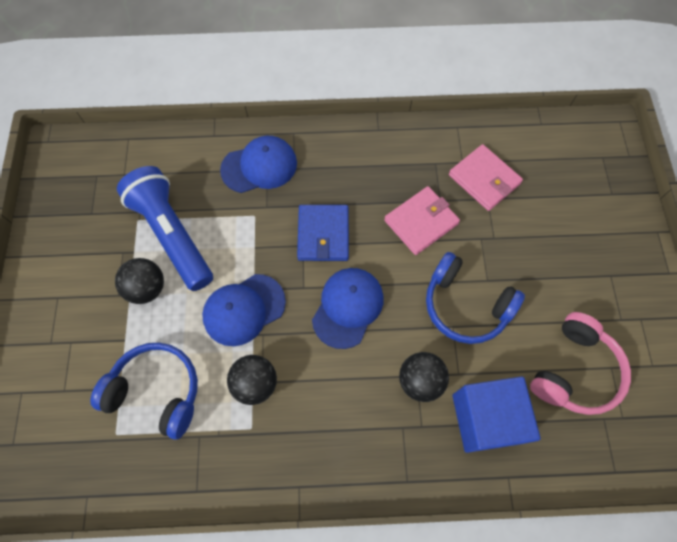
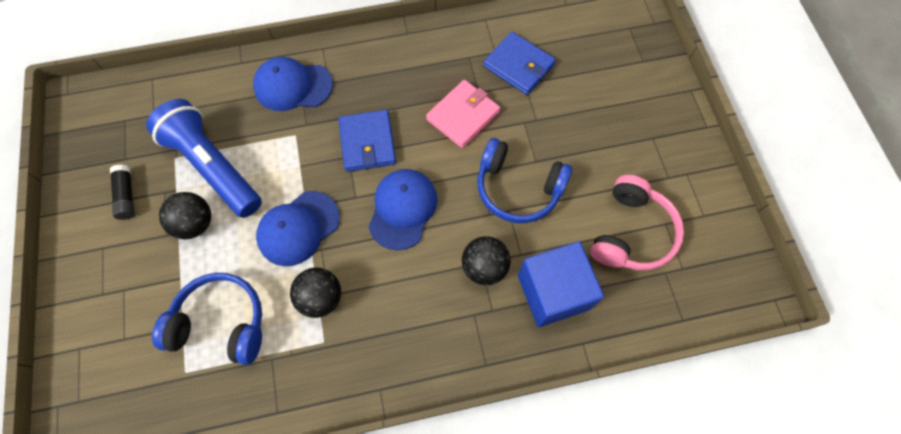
camera: 10 degrees left, 0 degrees up
(87, 250) = (126, 196): none -> black glue stick
(259, 166) = (293, 86): blue cap -> blue cap turned 150 degrees counterclockwise
(484, 179) = (518, 66): pink wallet -> blue wallet

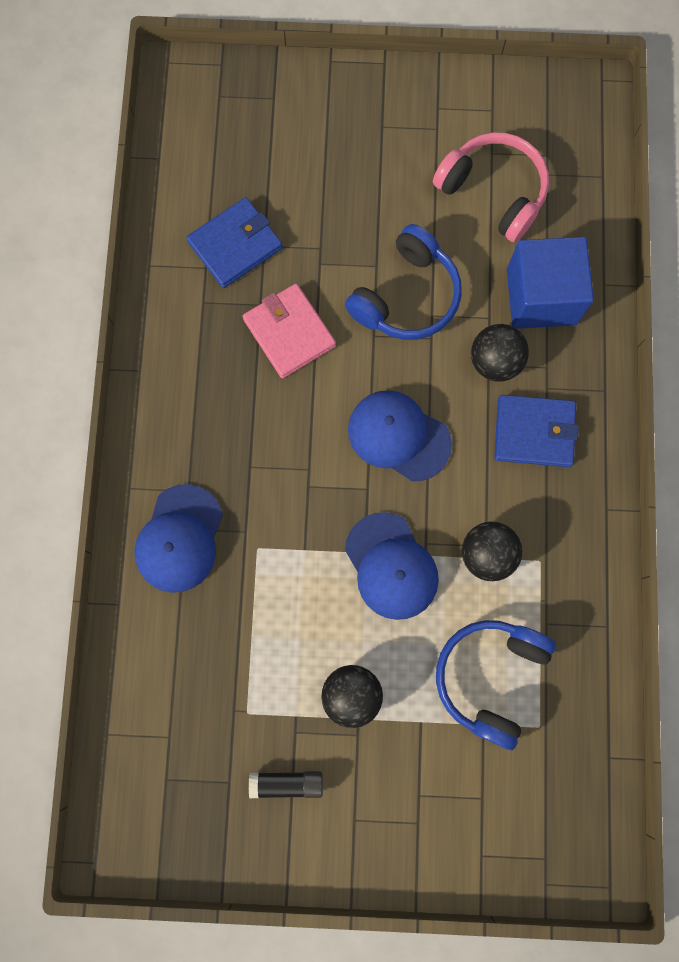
camera: 75 degrees left, 10 degrees up
(213, 167) = (275, 662): blue flashlight -> none
(367, 143) = (295, 458): blue wallet -> blue wallet (534, 432)

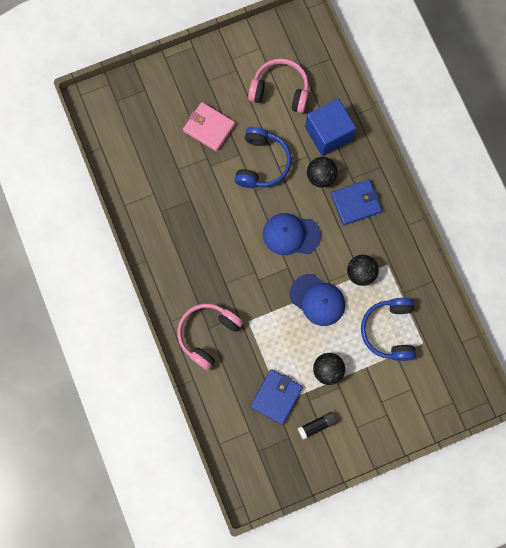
camera: 25 degrees left, 0 degrees up
(179, 539) = (208, 334): blue cap -> pink headphones
(235, 245) = (163, 175): blue wallet -> blue wallet (276, 397)
(289, 332) = (212, 207): pink wallet -> pink wallet (209, 127)

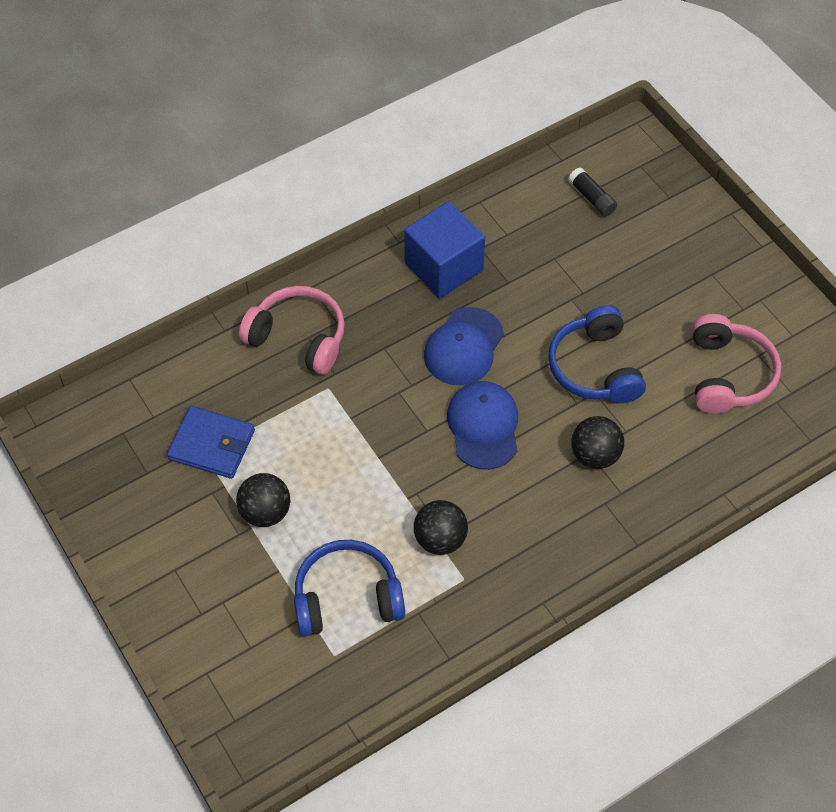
camera: 80 degrees right, 20 degrees down
(209, 127) = (633, 287): pink wallet -> none
(262, 163) = (595, 367): blue headphones -> blue headphones turned 75 degrees clockwise
(316, 425) = (171, 509): black glue stick -> black glue stick (591, 198)
(317, 300) = (381, 480): blue cap -> blue cap (463, 347)
(328, 133) = (674, 456): blue cube -> blue cube (443, 267)
(356, 203) = (562, 515): blue wallet -> none

